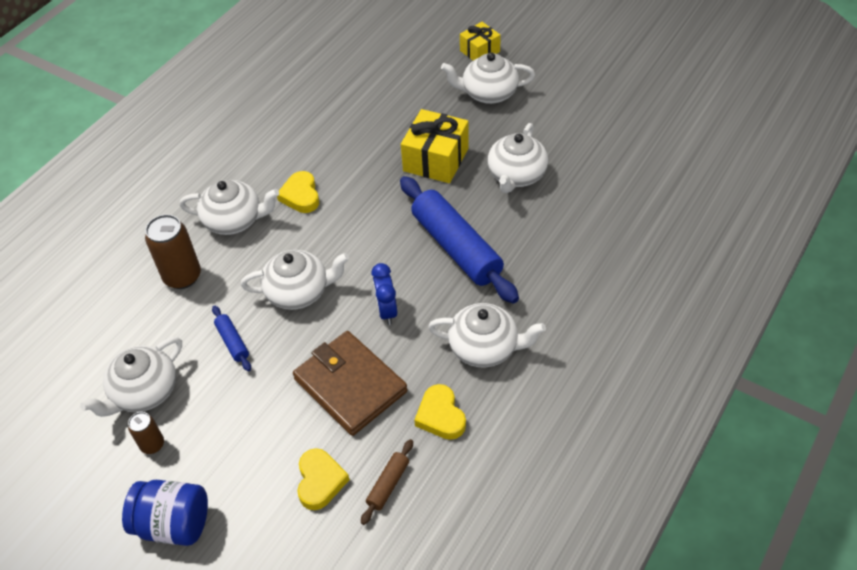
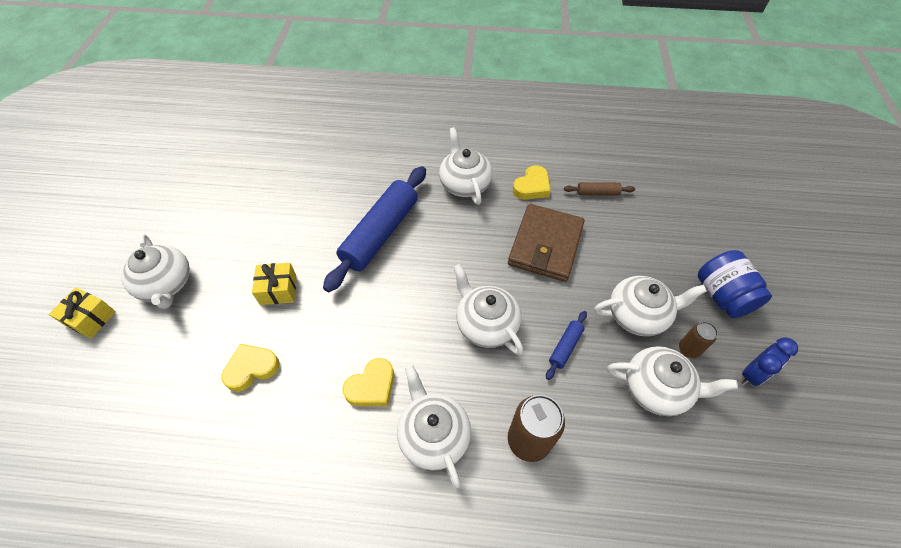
camera: 120 degrees left, 5 degrees up
(320, 481) = (624, 228): yellow heart -> yellow heart (251, 368)
(386, 311) = (468, 252): blue clock -> blue clock (752, 374)
(436, 159) = (278, 290): yellow gift -> yellow gift, size x0.62
(516, 175) = (280, 224): white teapot -> white teapot (638, 315)

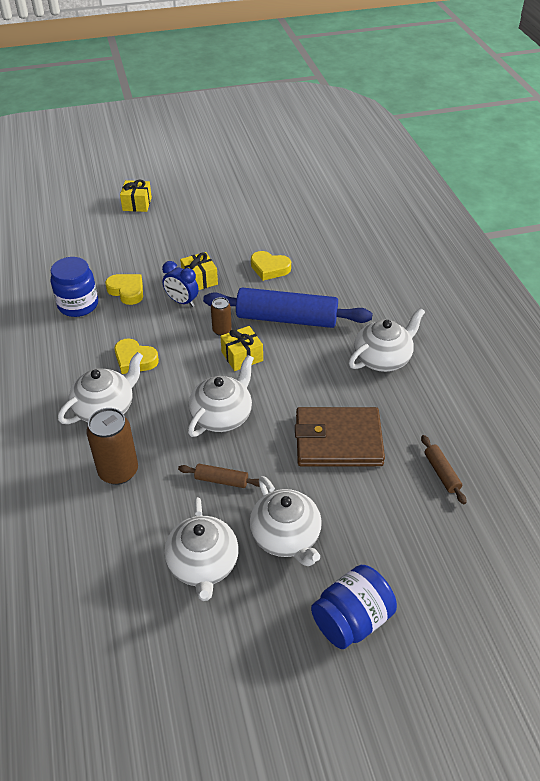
camera: 70 degrees right, 10 degrees down
(166, 284) = (179, 224): white teapot -> none
(243, 431) = (78, 305): none -> blue jar
(414, 285) = (242, 356): none -> yellow gift
(532, 186) = (413, 412): yellow heart -> yellow heart (269, 268)
(565, 347) = (221, 480): blue rolling pin -> brown rolling pin
(688, 349) = (261, 589): brown can -> brown can (222, 330)
(752, 374) = (254, 658): blue clock -> blue clock (182, 301)

